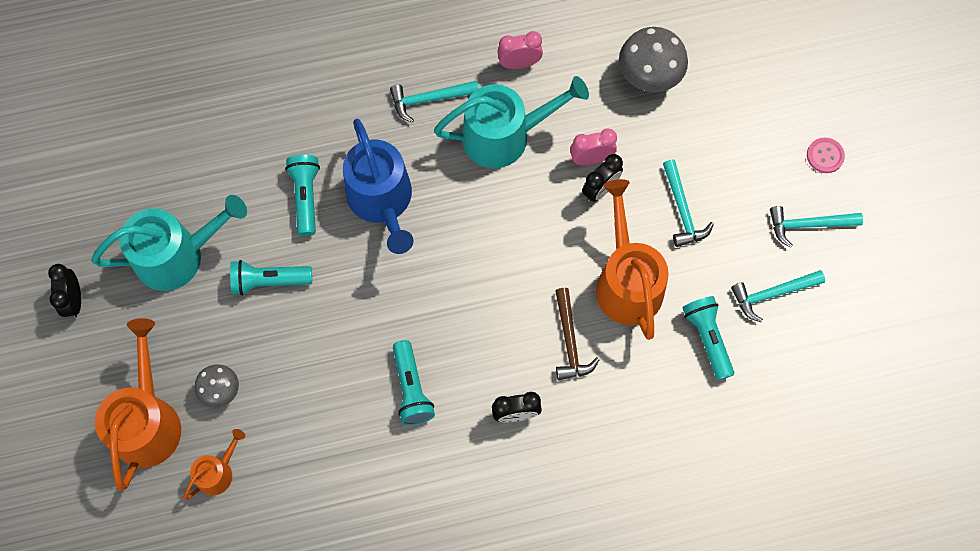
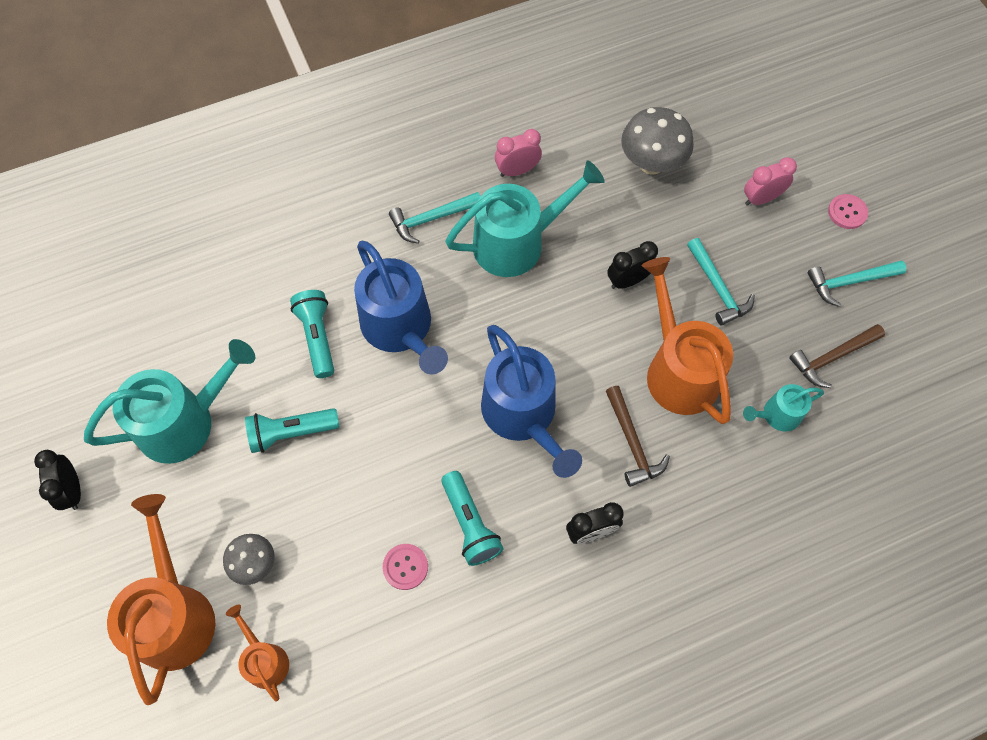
camera: 10 degrees left, 5 degrees down
(218, 472) = (265, 660): orange watering can -> orange watering can turned 60 degrees counterclockwise
(349, 416) = (405, 567): none -> pink button
(477, 300) = (523, 415): none -> blue watering can
(591, 159) = (611, 252): pink clock -> pink clock (761, 199)
(600, 189) = (628, 281): black clock -> black clock turned 150 degrees counterclockwise
(707, 338) = (777, 415): turquoise flashlight -> turquoise watering can
(772, 294) = (832, 357): turquoise hammer -> brown hammer

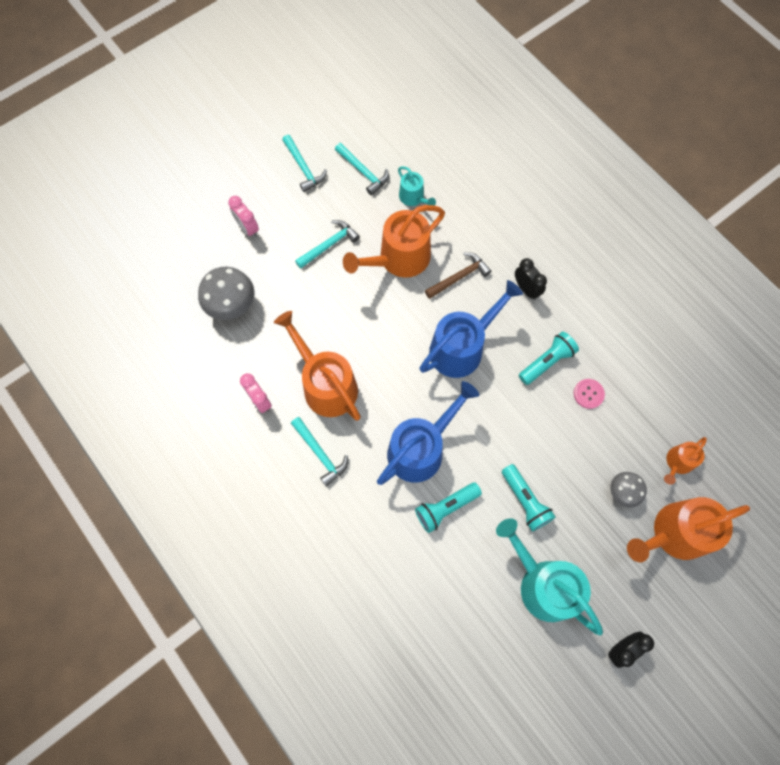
camera: 105 degrees left, 5 degrees up
(517, 243) = (326, 384): turquoise watering can -> orange watering can
(628, 281) = (338, 302): black clock -> none
(832, 357) = (363, 172): brown hammer -> turquoise hammer
(847, 212) = (247, 174): pink button -> none

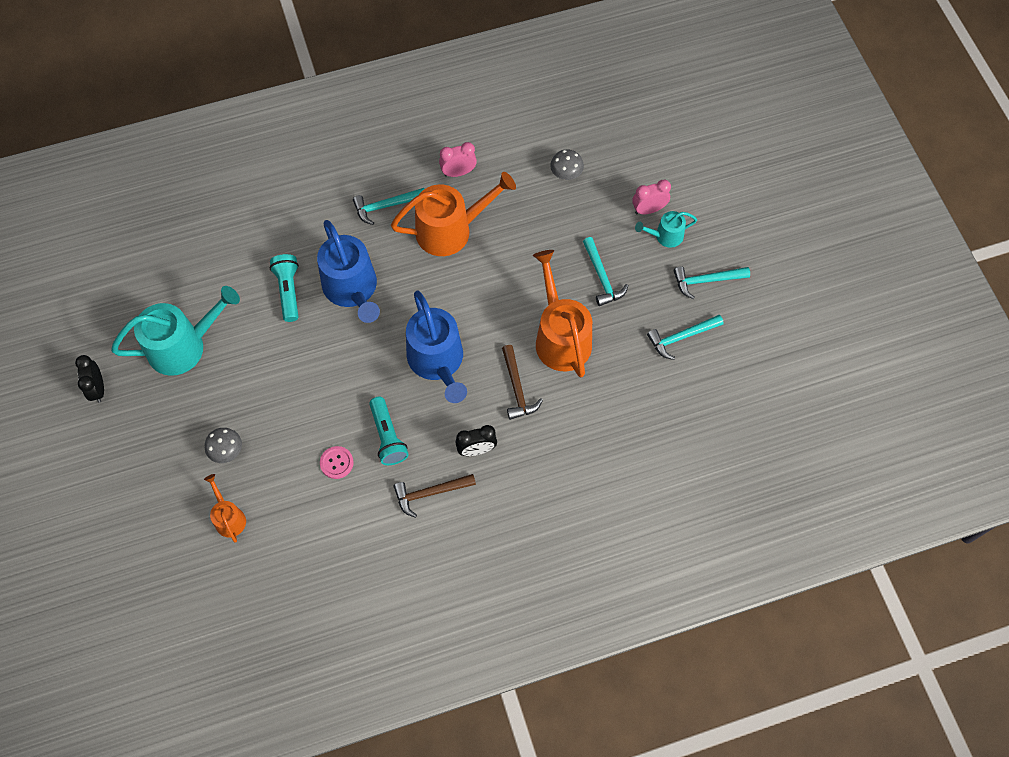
camera: 110 degrees right, 5 degrees down
(232, 305) = (566, 174): grey mushroom -> grey mushroom, size x0.59
(413, 198) = (631, 377): turquoise watering can -> turquoise watering can (665, 236)
(525, 500) = (262, 360): turquoise flashlight -> none
(578, 311) = (430, 493): none -> brown hammer
(674, 533) = (166, 481): orange watering can -> none

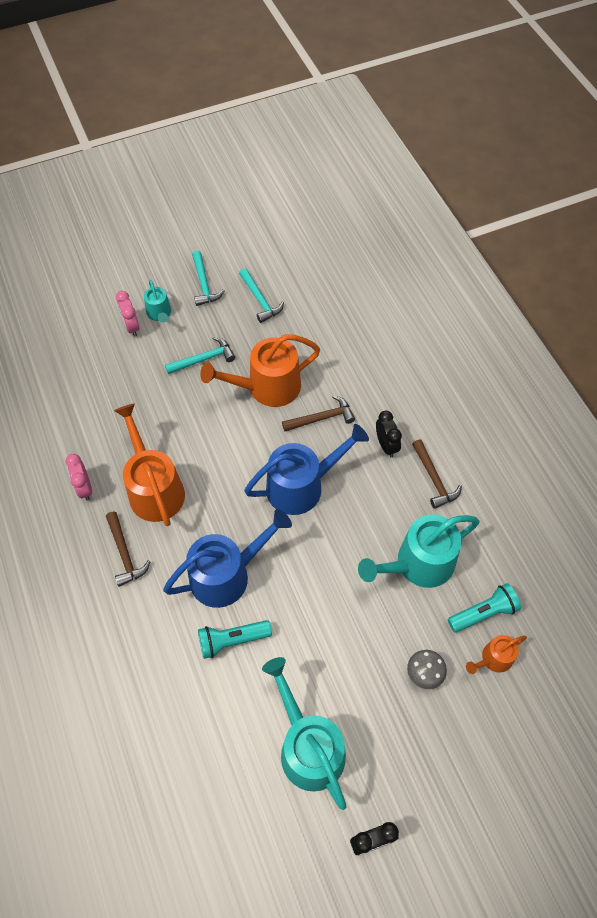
camera: 95 degrees left, 5 degrees down
(336, 463) = (418, 564): pink button -> turquoise watering can
(386, 206) = (125, 553): turquoise hammer -> brown hammer
(388, 436) = (384, 521): turquoise flashlight -> turquoise flashlight (483, 613)
(566, 174) = (91, 393): grey mushroom -> none

